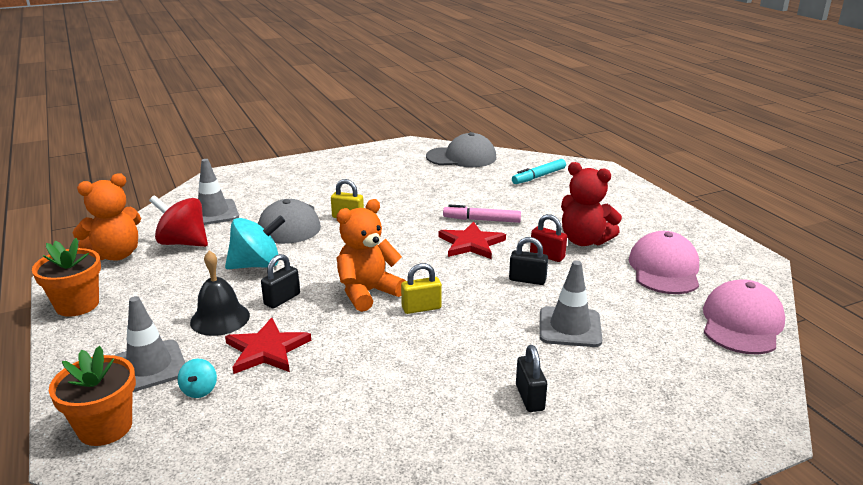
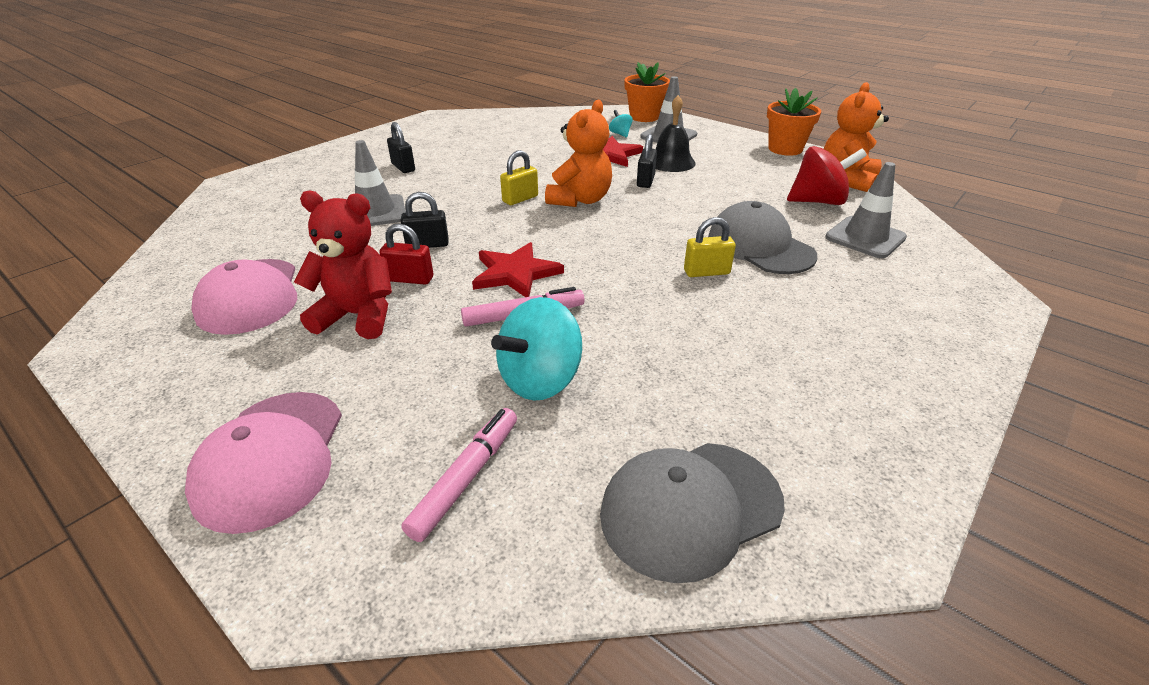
camera: 155 degrees right, 10 degrees up
(257, 265) = (712, 199): turquoise spinning top -> turquoise spinning top (540, 380)
(538, 176) = (466, 478): turquoise marker -> pink marker
(741, 323) = (189, 250): pink cap -> pink cap (271, 458)

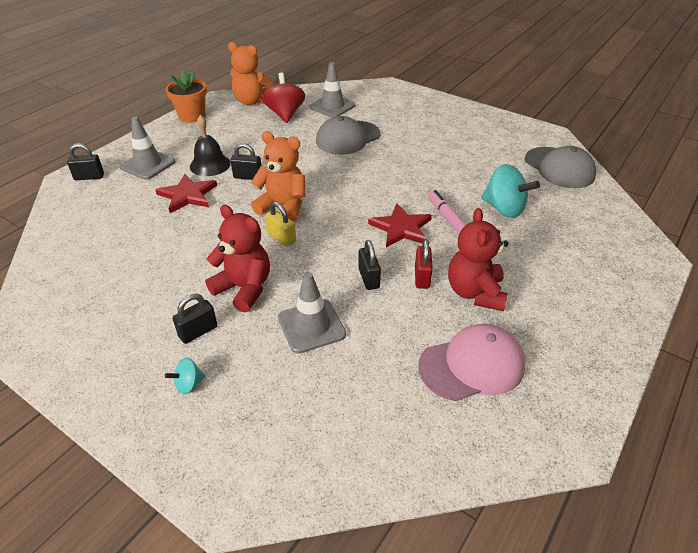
camera: 95 degrees left, 5 degrees up
(271, 458) = (607, 292): pink cap -> none
(447, 183) = (244, 288): none -> red teddy bear
(466, 478) = (579, 224): pink marker -> none
(620, 134) = (135, 190): turquoise spinning top -> turquoise spinning top (189, 384)
(644, 117) = (89, 177): orange flower pot -> black padlock
(706, 272) = (382, 157): yellow padlock -> none

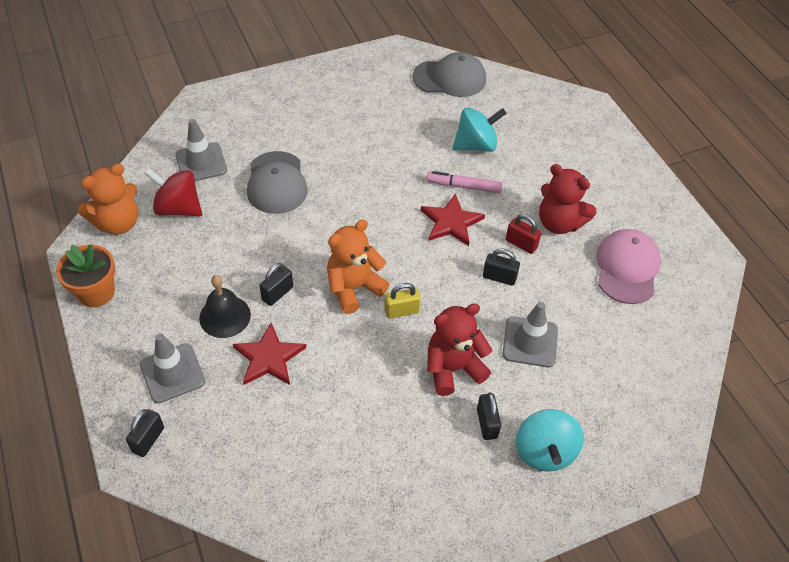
camera: 60 degrees left, 10 degrees up
(189, 384) = (544, 452): turquoise spinning top -> turquoise spinning top, size x2.05

